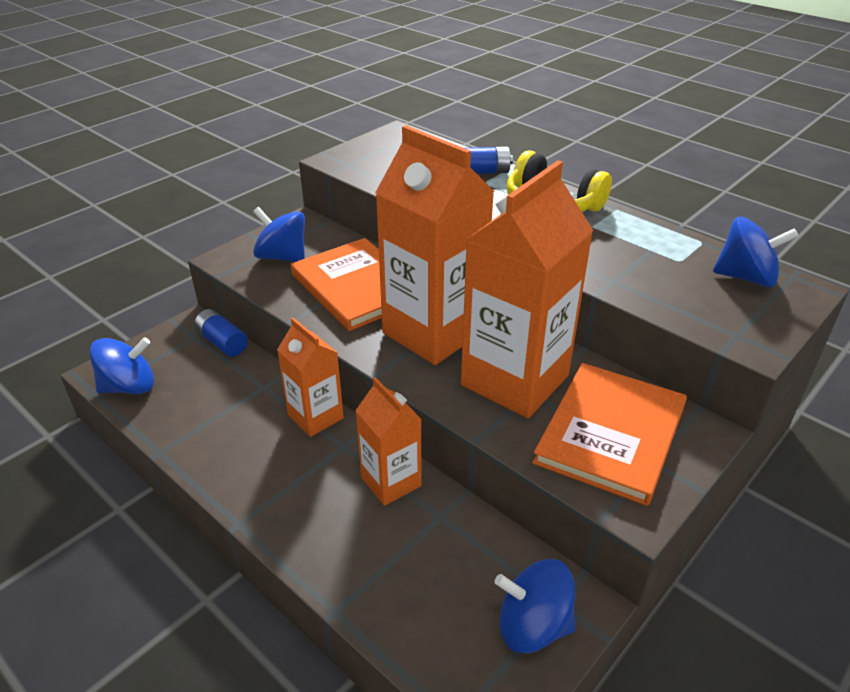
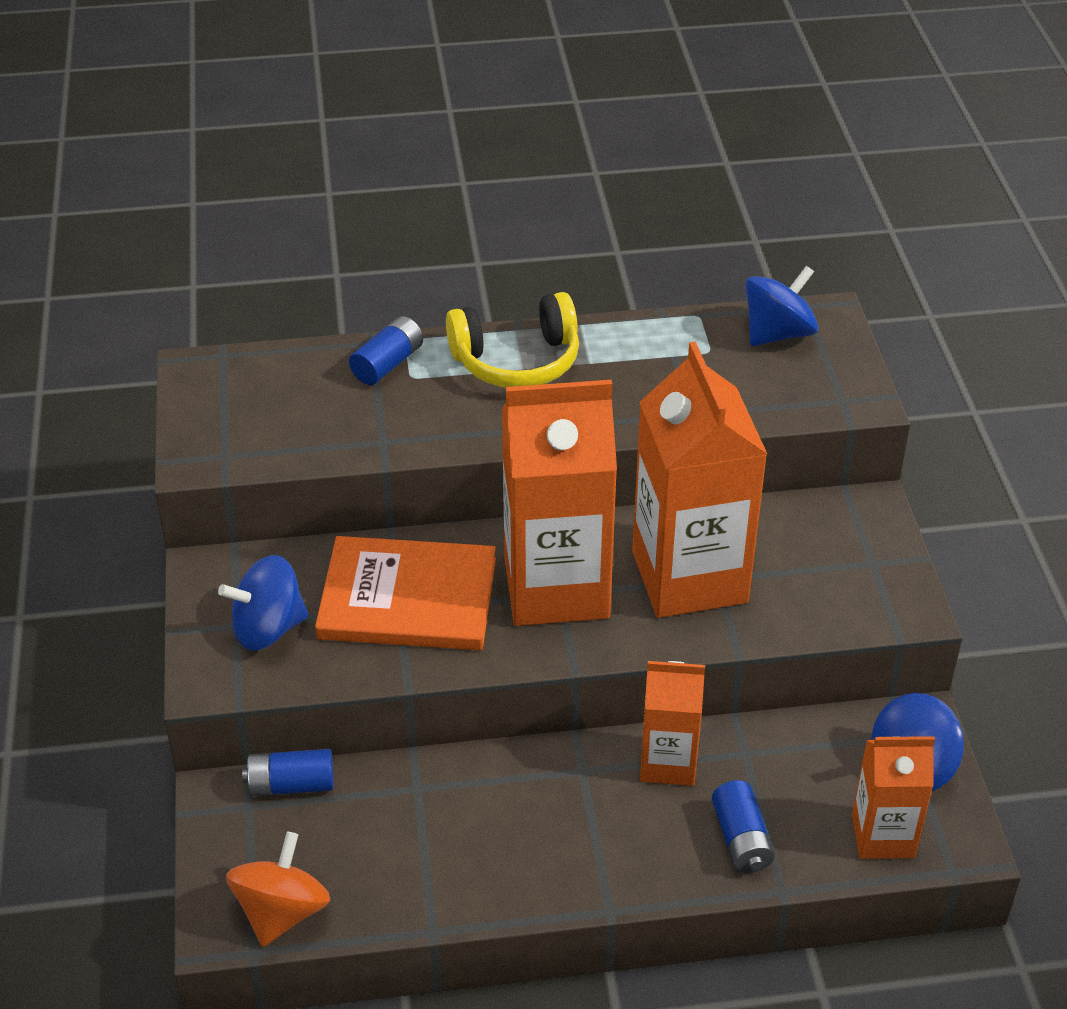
camera: 50 degrees left, 5 degrees up
(129, 387) = (282, 912): blue spinning top -> orange spinning top
(315, 417) = (515, 769): orange carton -> orange carton (883, 835)
(361, 559) = (741, 839): none -> blue battery
(611, 434) = (819, 564): orange book -> none

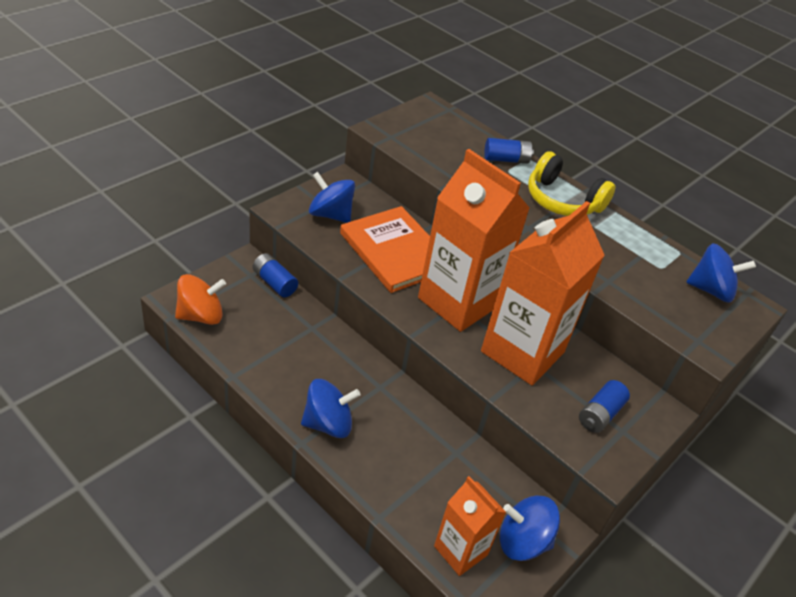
camera: 45 degrees right, 0 degrees up
(600, 863) = (328, 423): none -> blue spinning top
(668, 762) = (418, 421): orange carton -> none
(741, 839) = (397, 480): blue battery -> blue battery (600, 414)

